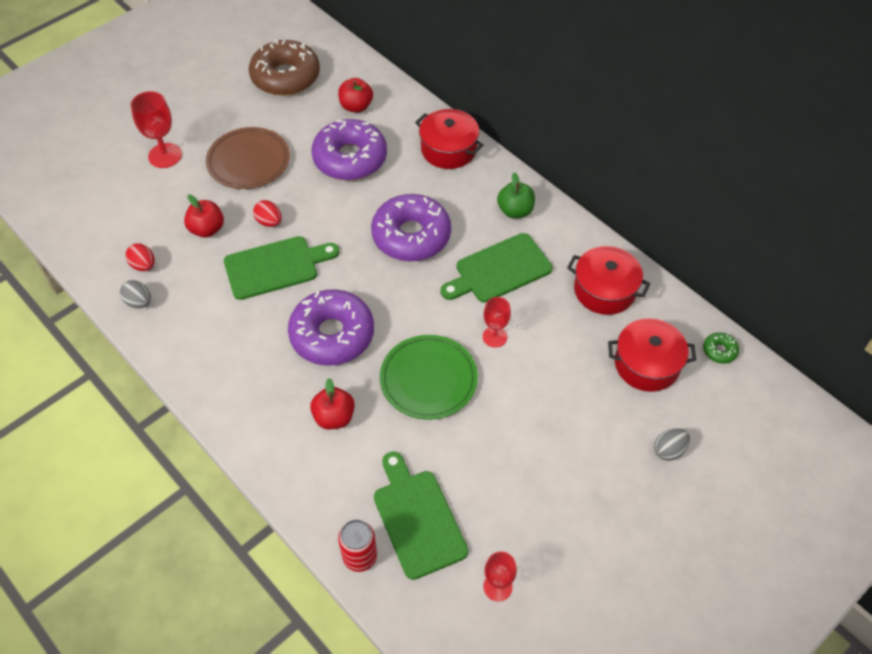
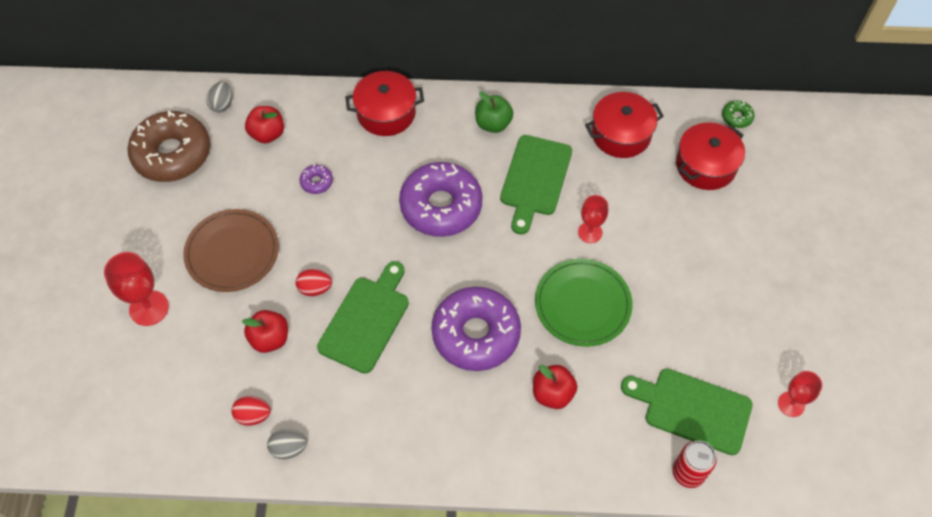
camera: 45 degrees left, 5 degrees up
(350, 158) = (316, 182): purple donut -> purple donut, size x0.41
(669, 450) = (783, 214): grey egg -> grey egg (222, 104)

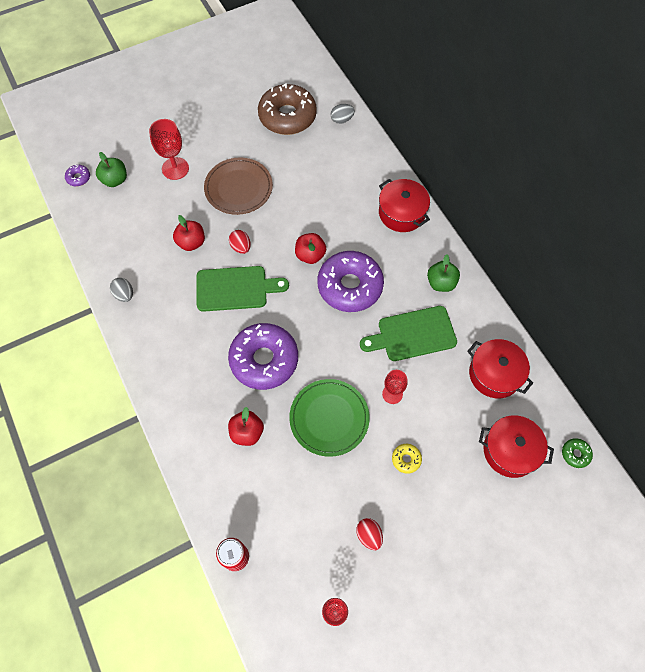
camera: 60 degrees right, 5 degrees up
(110, 386) = (115, 180): none -> green apple
(253, 415) = (135, 263): red egg -> red egg (369, 535)
(267, 134) = (337, 156): red apple -> red apple (310, 255)
(316, 182) = (319, 203): purple donut -> purple donut (78, 178)
(666, 257) = (406, 459): none -> yellow donut
(692, 409) = (288, 537): green cutting board -> none

